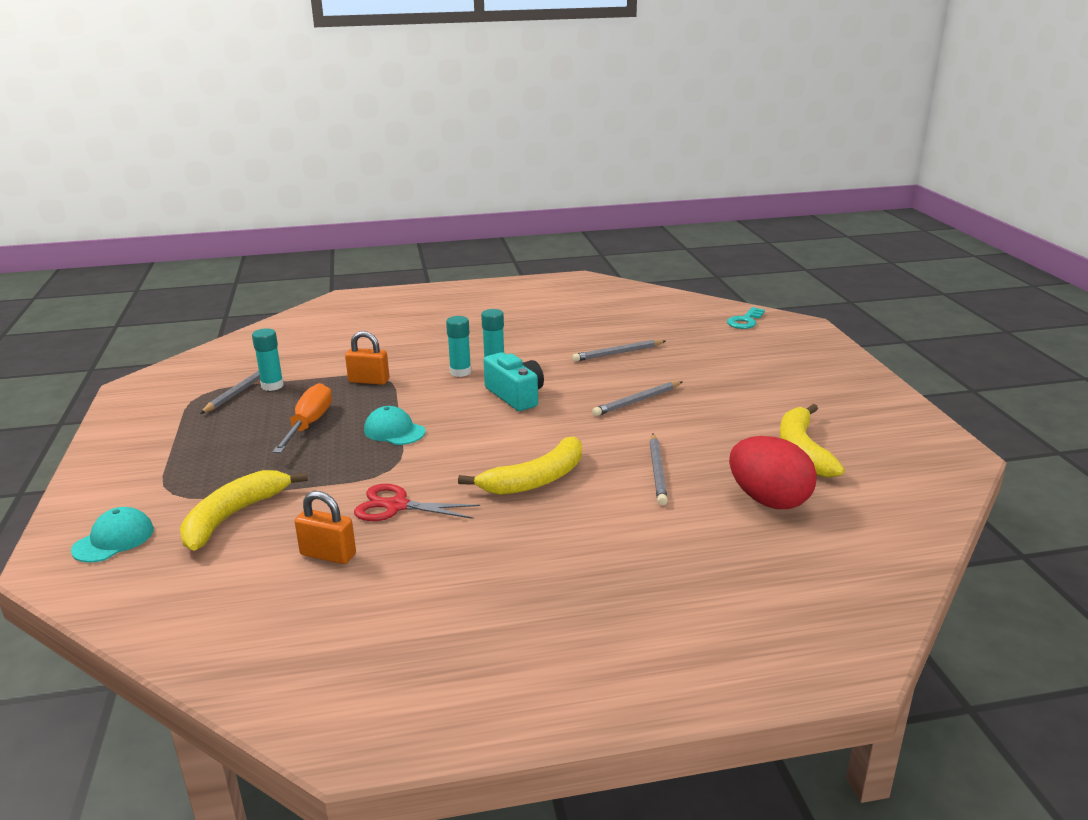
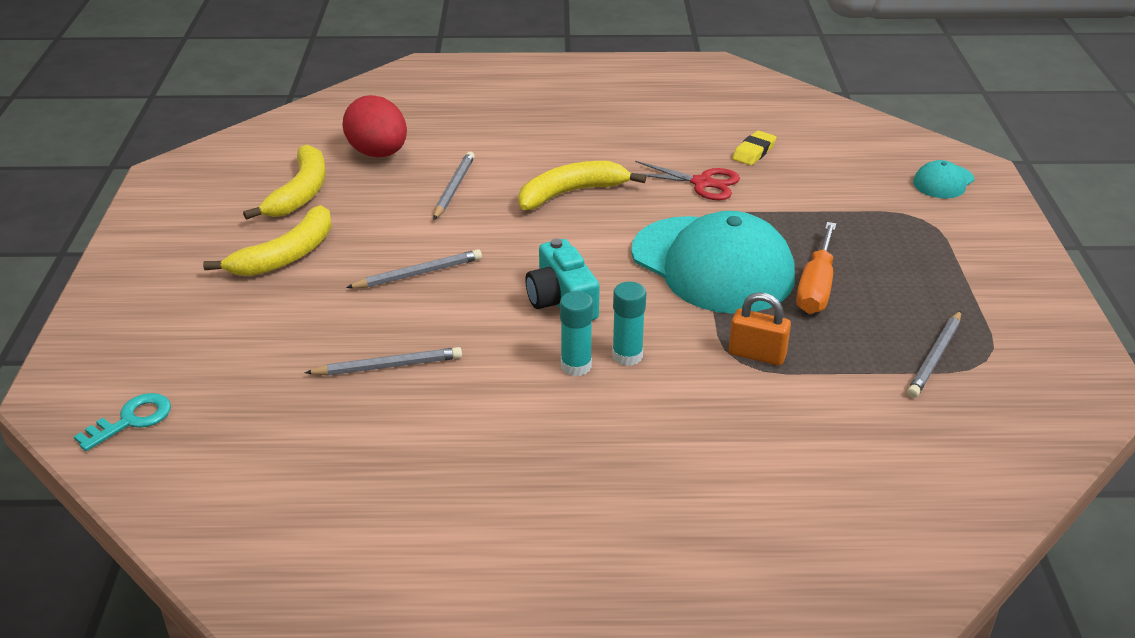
camera: 170 degrees left, 10 degrees up
(233, 516) = (848, 190): yellow banana -> yellow banana (286, 255)
(272, 386) = (893, 363): turquoise glue stick -> none
(328, 555) = (754, 152): orange padlock -> yellow eraser
(394, 431) = (712, 265): turquoise cap -> turquoise cap, size x2.30

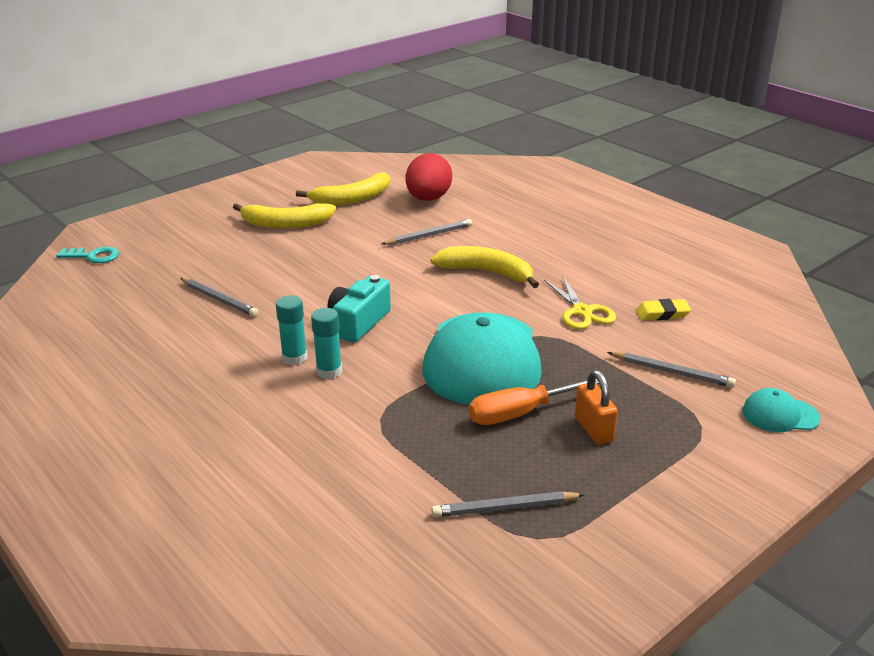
camera: 50 degrees right, 5 degrees down
(418, 273) = (322, 266): grey pencil -> grey pencil (672, 372)
(702, 183) = (582, 312): red scissors -> yellow scissors
(757, 355) = (397, 422): orange padlock -> orange padlock (593, 429)

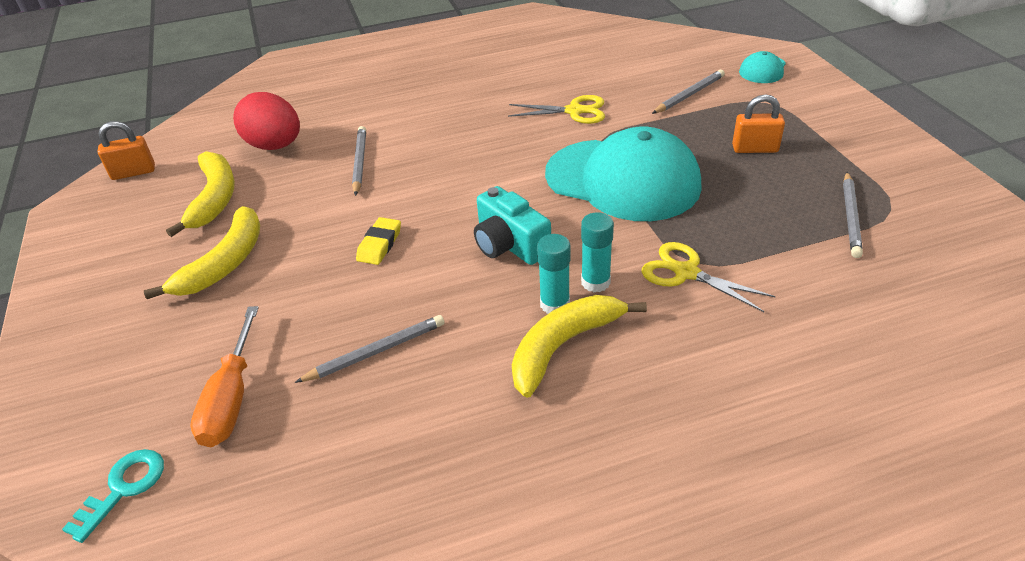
camera: 65 degrees left, 10 degrees up
(362, 415) = (686, 272): none -> yellow scissors
(365, 165) = (133, 172): none -> orange padlock
(487, 272) = (467, 144): yellow banana -> yellow banana (563, 346)
(521, 413) = (719, 179): orange screwdriver -> orange screwdriver (232, 398)
(662, 314) = (601, 76): yellow eraser -> yellow eraser (379, 244)

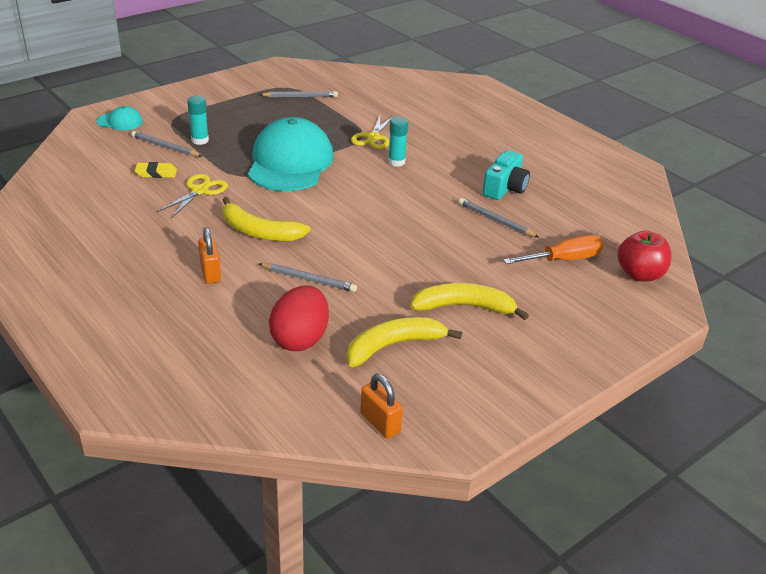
camera: 115 degrees left, 5 degrees down
(124, 488) = (639, 274): turquoise key -> red apple
(359, 162) = (309, 279): grey pencil -> grey pencil turned 135 degrees counterclockwise
(379, 244) = (405, 243): yellow eraser -> yellow eraser (156, 173)
(509, 244) = (378, 193): turquoise camera -> turquoise camera (505, 188)
(555, 304) = (422, 172): turquoise glue stick -> turquoise glue stick (200, 140)
(563, 346) = (451, 165): yellow banana -> yellow banana (259, 231)
(574, 111) = (200, 191): yellow scissors -> yellow scissors turned 45 degrees clockwise
(755, 149) = (237, 122): orange padlock -> orange padlock (210, 273)

